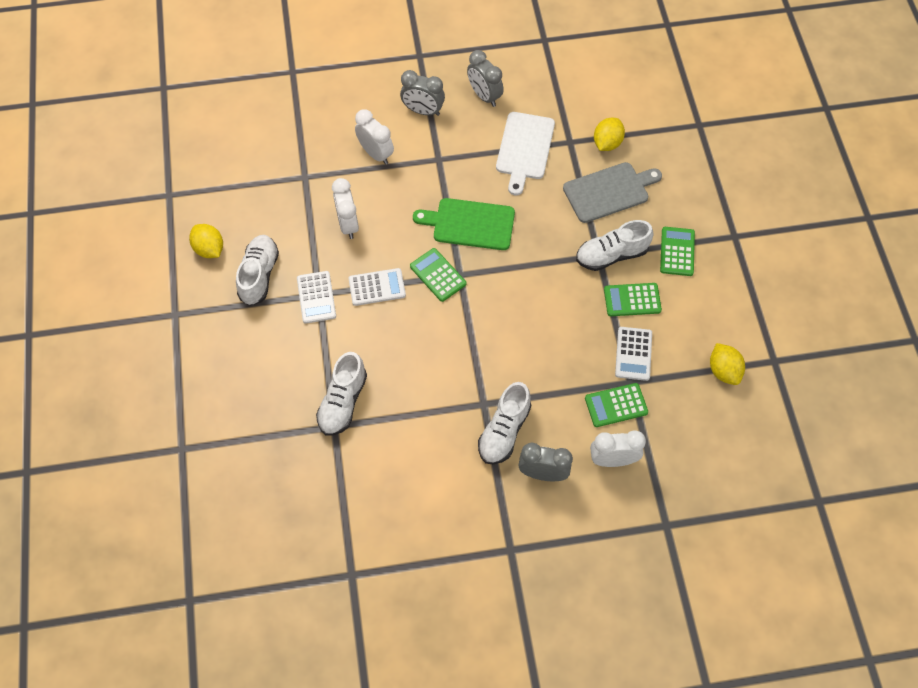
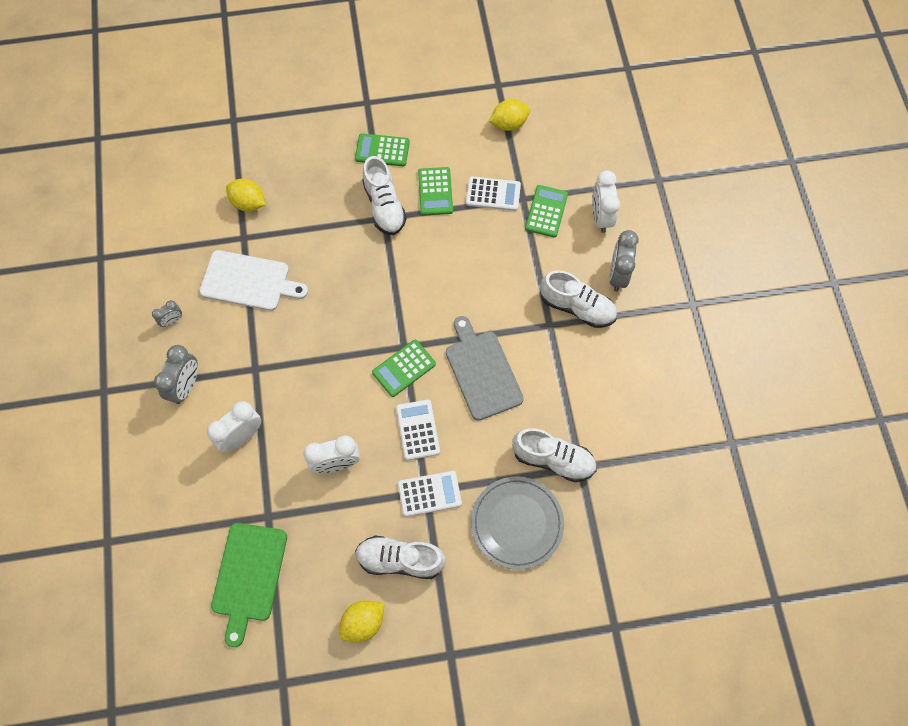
camera: 90 degrees left, 5 degrees up
(284, 369) = (517, 523): none -> grey plate
(470, 224) = (341, 337): green cutting board -> green cutting board (248, 576)
(484, 96) = (172, 321): grey clock -> grey clock, size x0.55
(609, 191) = (309, 204): grey cutting board -> grey cutting board (482, 371)
(616, 405) = (546, 211): green calculator -> green calculator turned 150 degrees counterclockwise

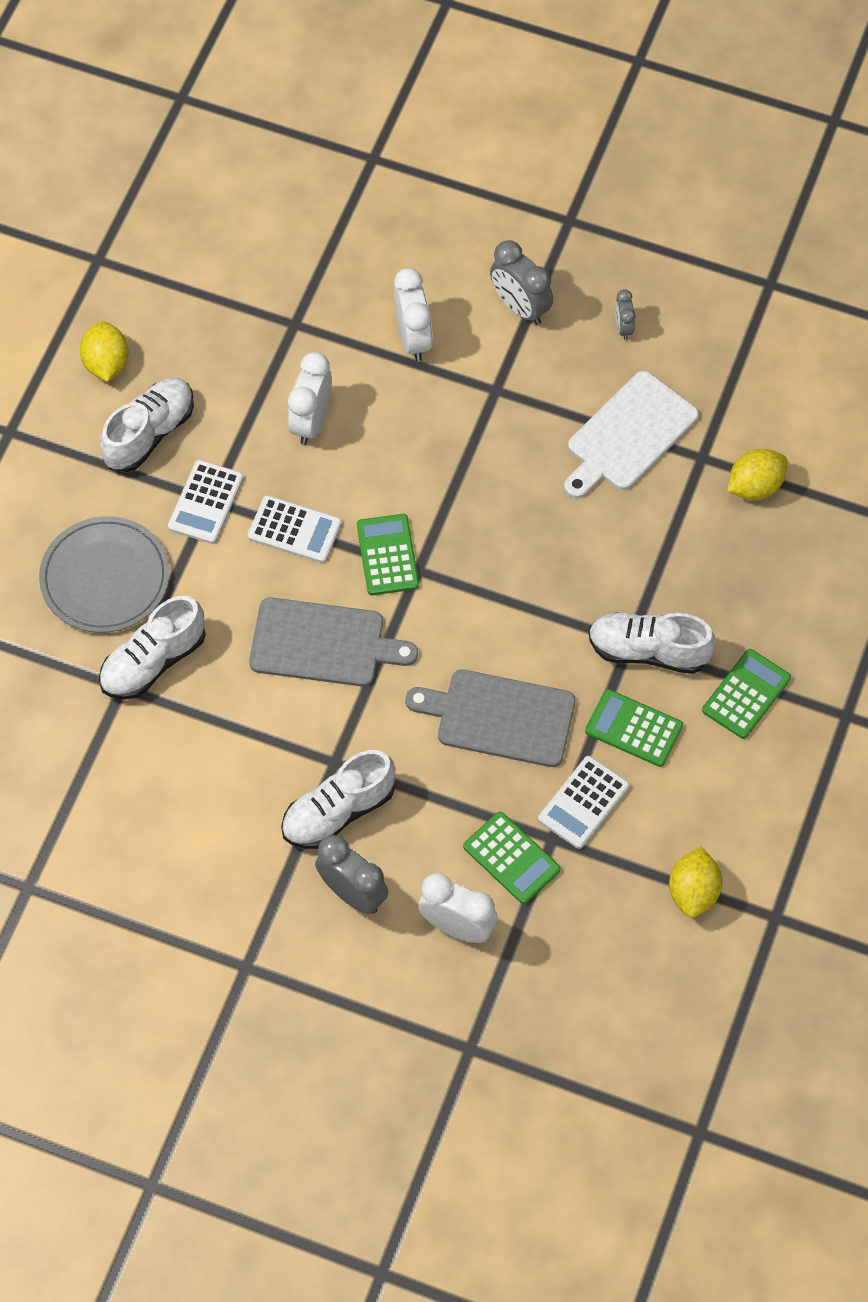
camera: 120 degrees right, 5 degrees down
(248, 576) = (237, 276): green cutting board -> none
(469, 258) = (499, 717): none -> grey cutting board

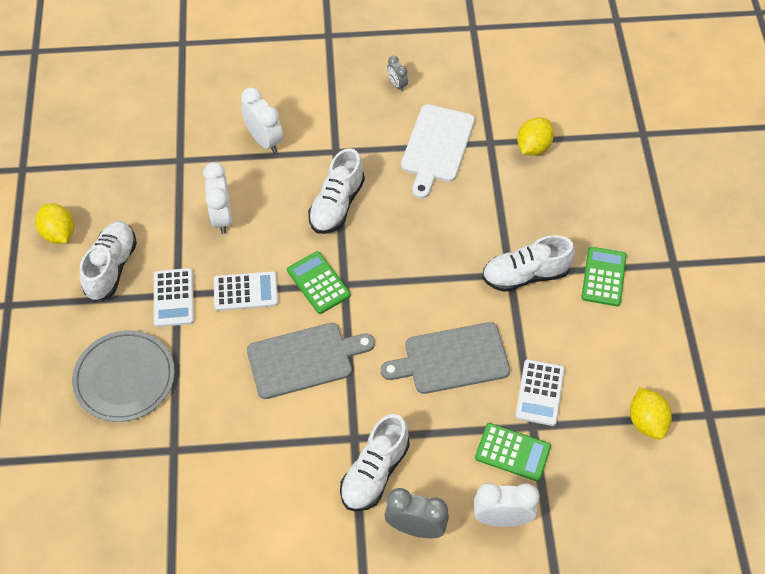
camera: 25 degrees left, 5 degrees down
(153, 661) = (188, 422): white shoe -> white shoe (337, 205)
(520, 307) = (324, 96): grey clock -> none
(633, 728) = (544, 329): green calculator -> none

